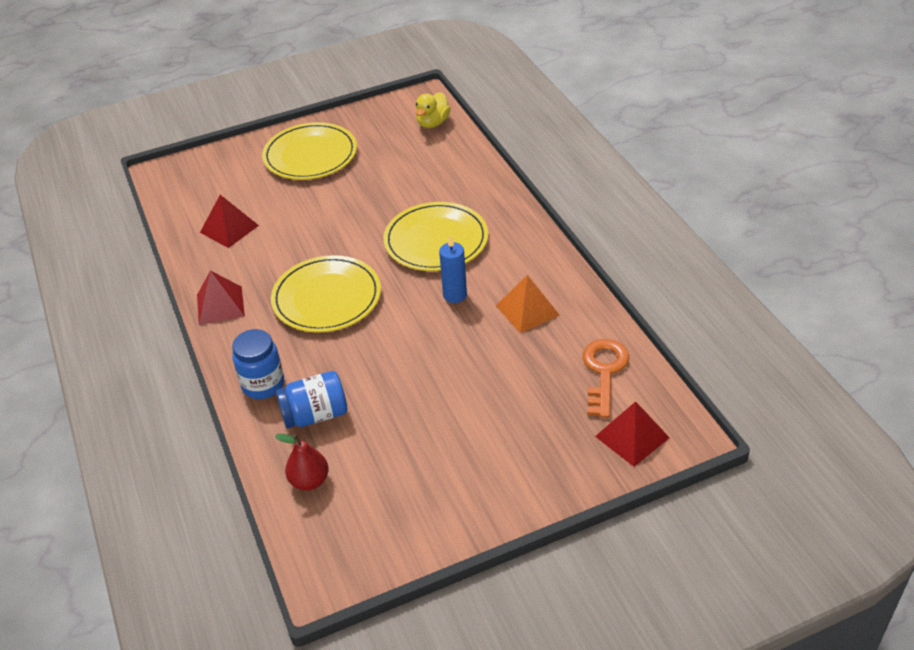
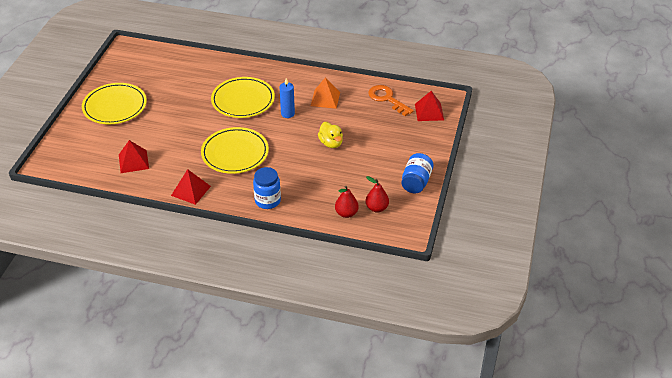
camera: 55 degrees left, 0 degrees up
(315, 415) = (308, 193): blue jar -> blue jar (416, 182)
(351, 508) = (377, 208): none -> red pear
(433, 123) = (153, 55): yellow duck -> yellow duck (331, 143)

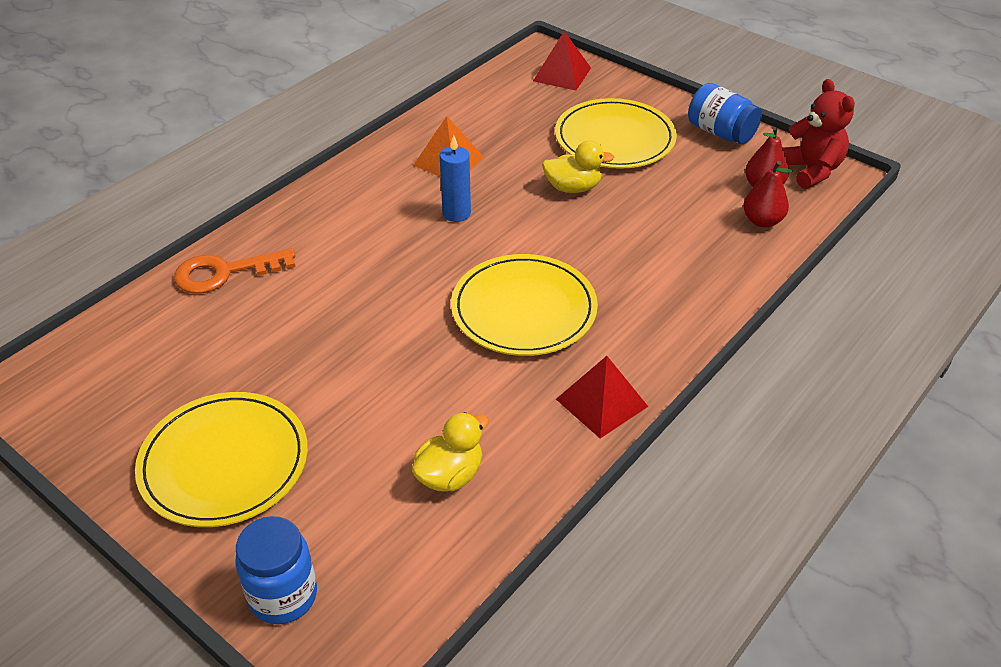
camera: 65 degrees left, 0 degrees up
(133, 161) = (450, 475): red pyramid -> yellow duck
(243, 100) = (371, 257): yellow plate -> yellow plate (614, 139)
(267, 201) = (686, 303): blue jar -> blue jar (283, 596)
(387, 99) = (500, 101): orange key -> orange key (224, 273)
(404, 223) = (811, 170): none -> red teddy bear

